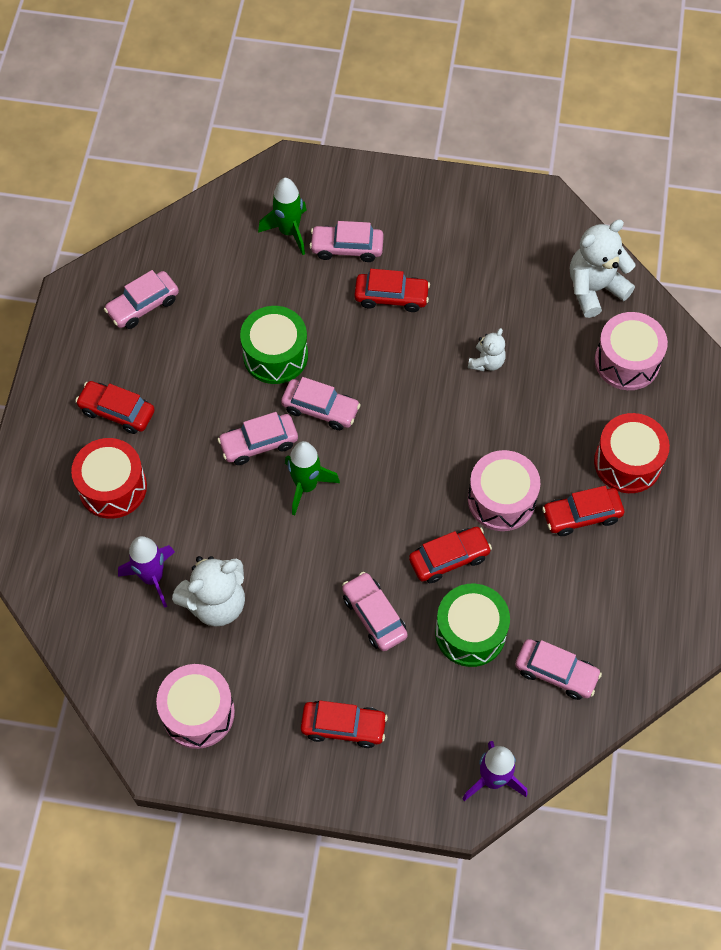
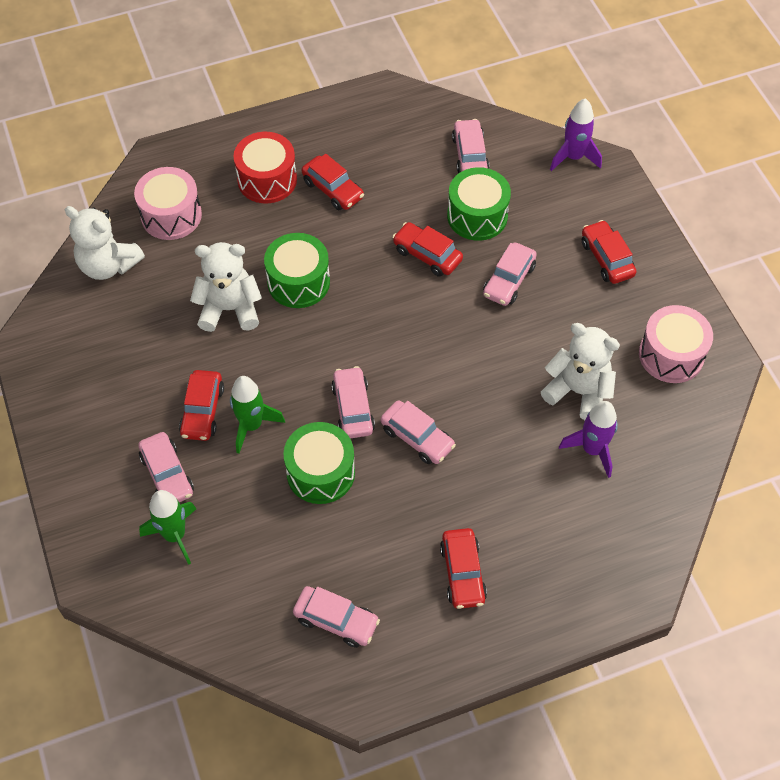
camera: 120 degrees left, 5 degrees down
(112, 487) = (537, 530): red drum -> none
(306, 486) = (432, 381): green rocket -> green rocket (252, 425)
(391, 297) = (202, 411): red car -> red car turned 150 degrees counterclockwise
(484, 431) = (298, 282): none -> green drum
(486, 362) = (229, 309): white teddy bear -> white teddy bear, size x1.81
(501, 499) = (353, 244): pink drum -> none

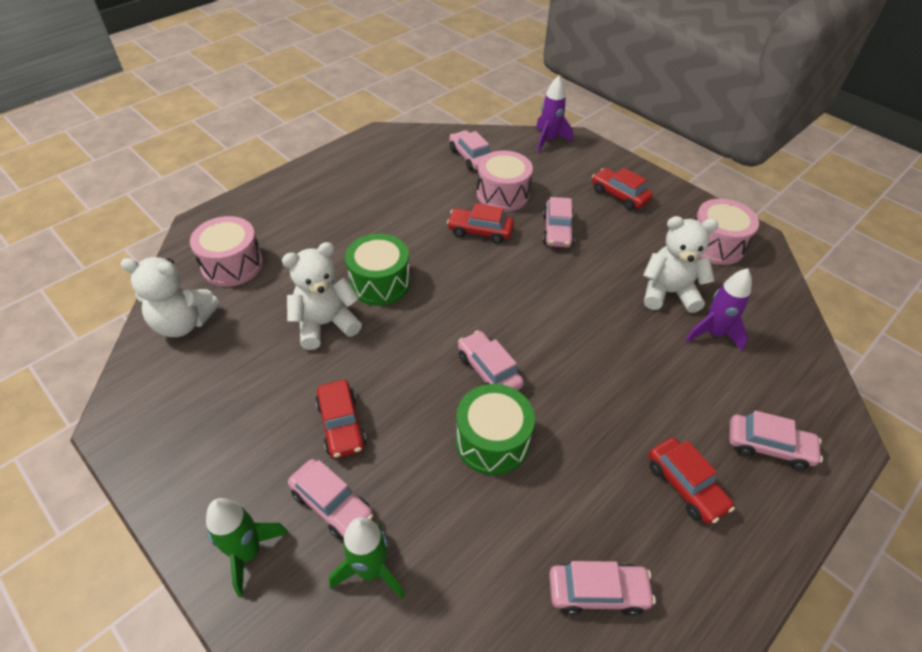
camera: 25 degrees left, 10 degrees down
(252, 425) = (399, 421): green rocket -> green rocket (248, 553)
(267, 180) = (311, 215): red drum -> none
(333, 189) = (373, 207): red car -> none
(417, 438) = (562, 376): pink car -> pink car (768, 446)
(477, 216) = (502, 194): green drum -> pink drum

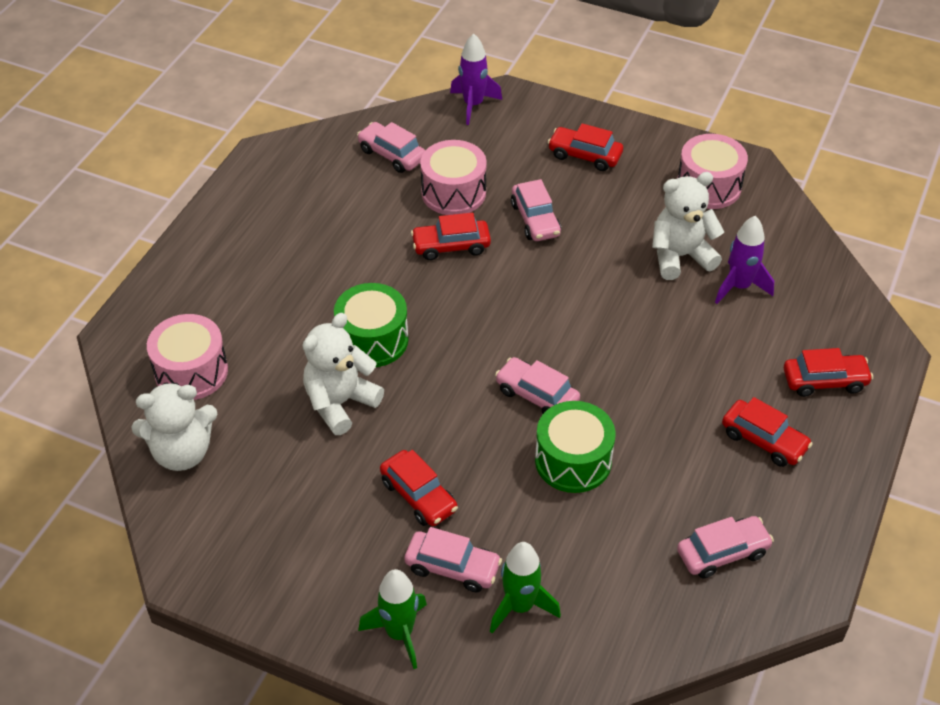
camera: 20 degrees left, 0 degrees up
(768, 446) = (824, 381): pink car -> red car

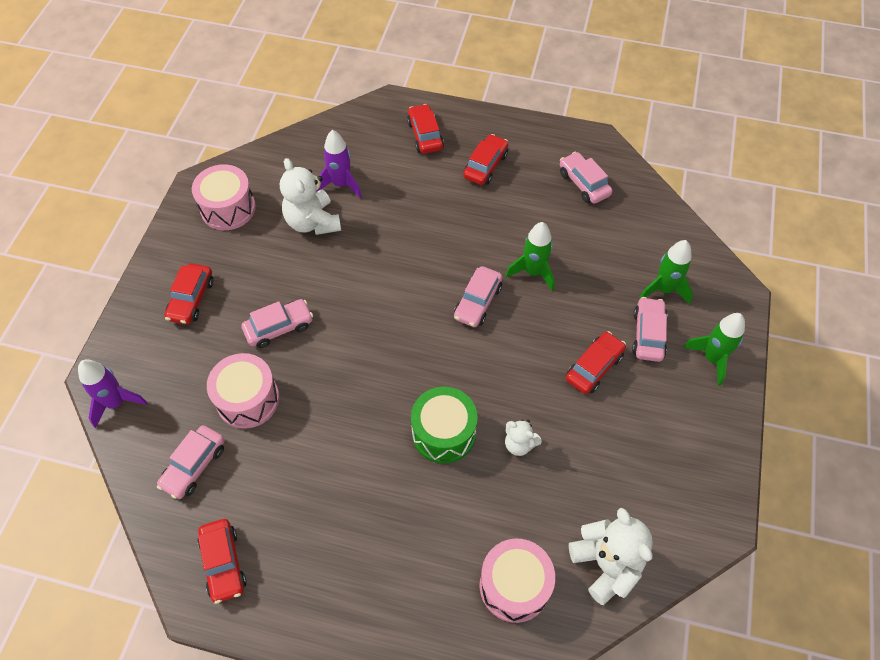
camera: 100 degrees left, 10 degrees up
(340, 403) = (519, 444): white teddy bear -> white teddy bear, size x0.55
(451, 246) = (320, 389): red car -> red car (223, 563)
(573, 461) = (533, 272): green drum -> green rocket

